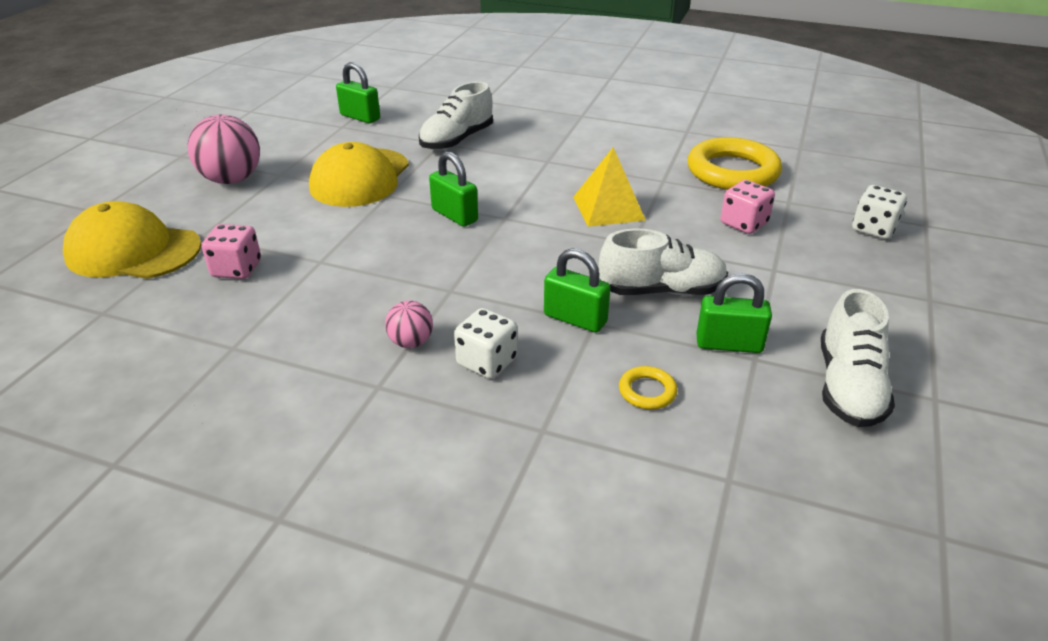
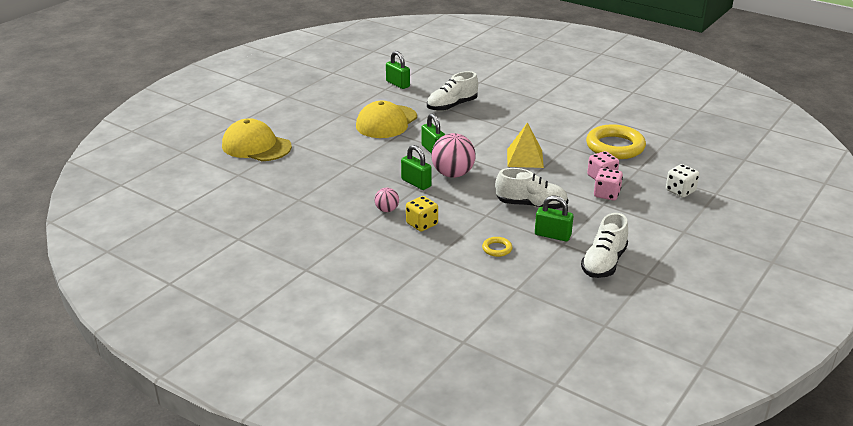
camera: 15 degrees right, 5 degrees down
(232, 179) = (314, 114): pink ball -> pink ball (453, 174)
(236, 269) = (307, 163): pink dice -> pink dice (606, 194)
(487, 362) = (422, 224): white dice -> yellow dice
(575, 319) = (476, 212): green padlock -> green padlock (416, 183)

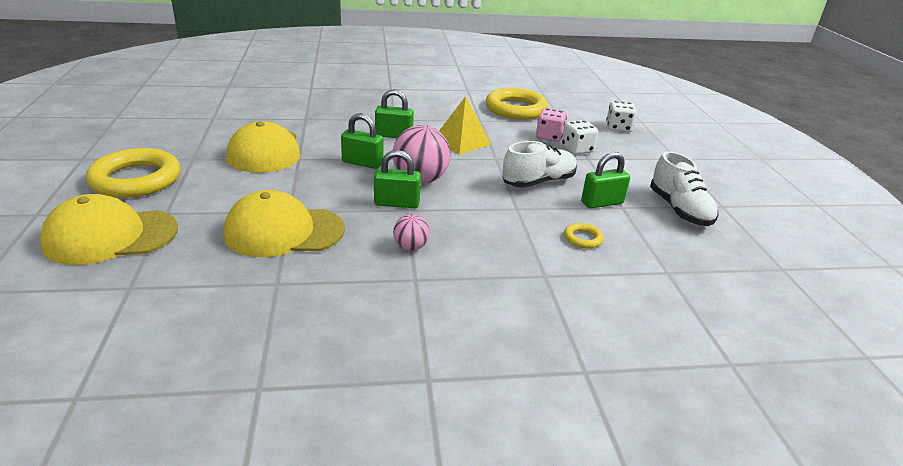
camera: 45 degrees left, 0 degrees up
(299, 118) = (136, 179): none -> yellow ring
(334, 175) = (284, 231): none -> yellow cap
(398, 84) = (222, 109): green padlock -> green padlock (394, 135)
(422, 224) = (473, 246): yellow dice -> none
(452, 106) = (316, 115): white shoe -> none
(606, 194) = (577, 149): pink dice -> white dice

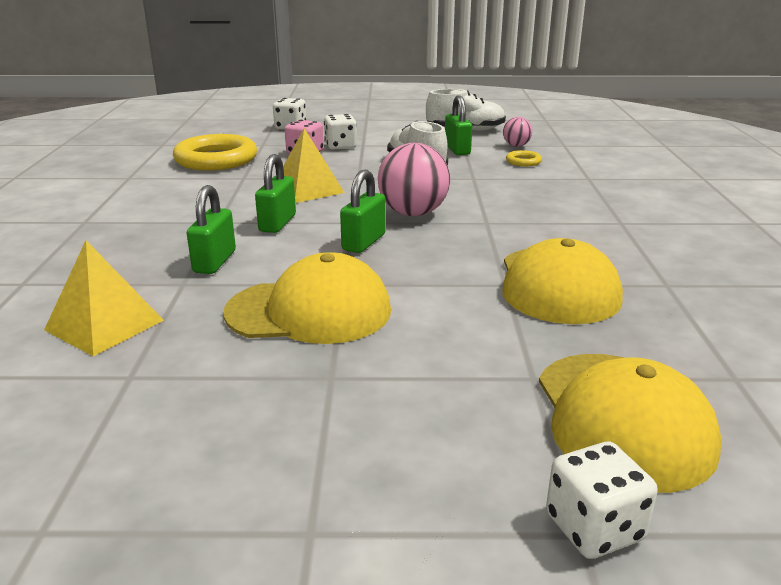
camera: 80 degrees left, 5 degrees down
(36, 218) = (594, 527): none -> white dice
(136, 179) = (418, 428): yellow ring -> none
(262, 108) = (104, 325): none -> yellow pyramid
(397, 203) = (473, 226): green padlock -> green padlock (215, 261)
(411, 247) = (564, 222): pink ball -> pink ball (516, 146)

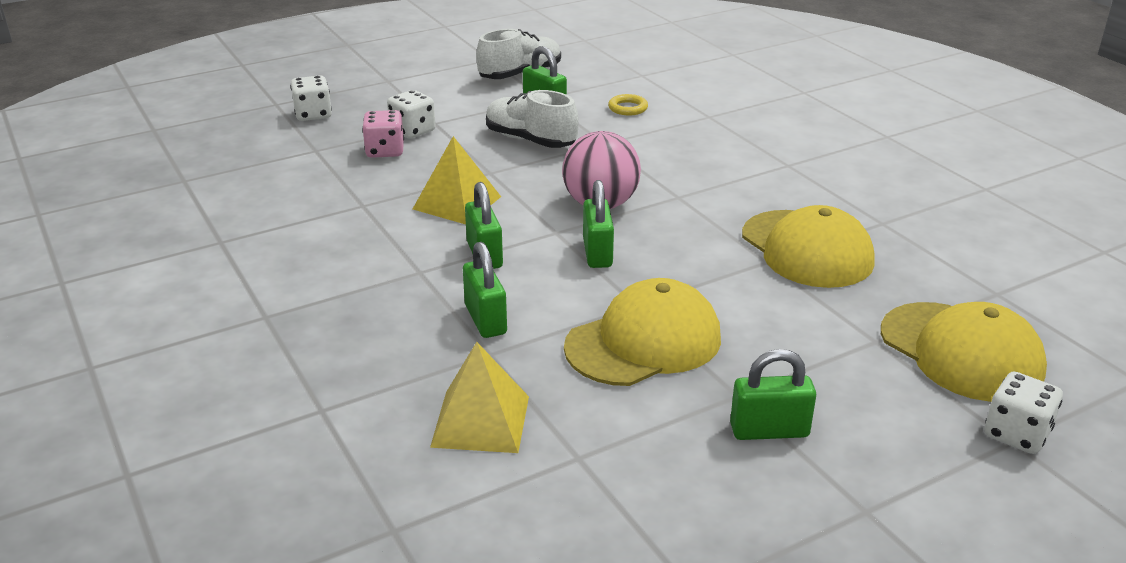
camera: 30 degrees left, 5 degrees up
(216, 159) = (291, 187): yellow ring -> none
(317, 417) = (769, 430): none -> green padlock
(516, 146) = (597, 87): pink ball -> none

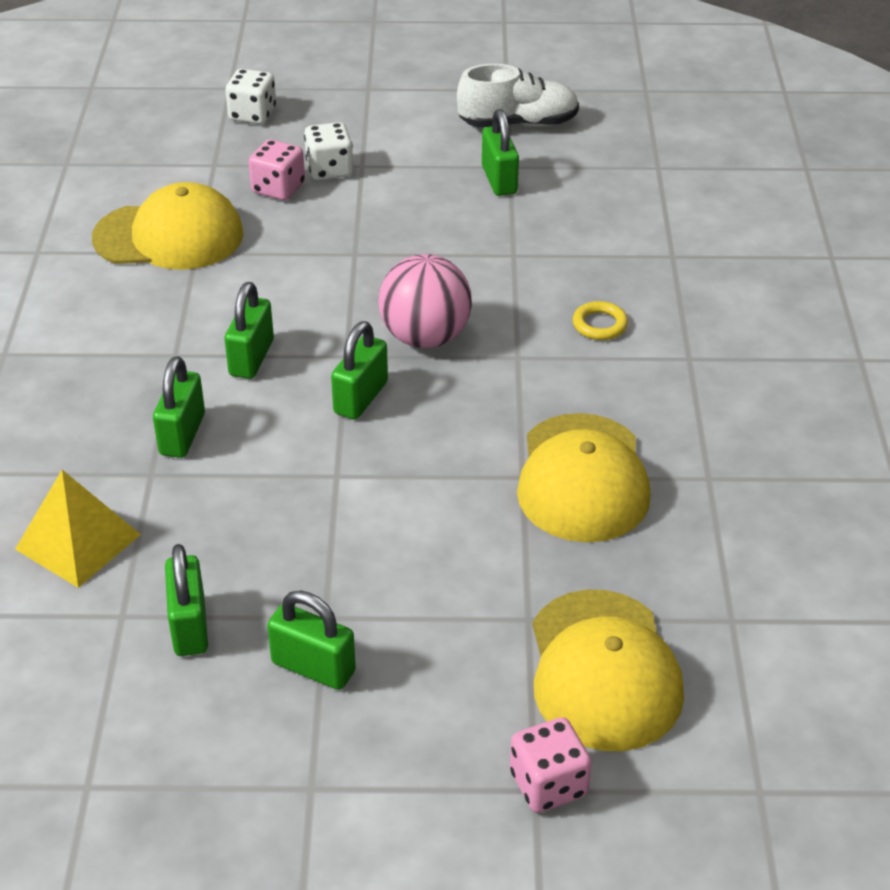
camera: 30 degrees right, 10 degrees up
(457, 203) = (286, 282): yellow pyramid -> none
(530, 140) = (437, 224): white shoe -> none
(628, 108) = (590, 213): yellow ring -> yellow ring (599, 325)
(642, 442) = (190, 626): none -> green padlock
(643, 342) = (299, 521): yellow cap -> yellow cap (169, 236)
(1016, 434) = (548, 784): white dice -> pink dice

